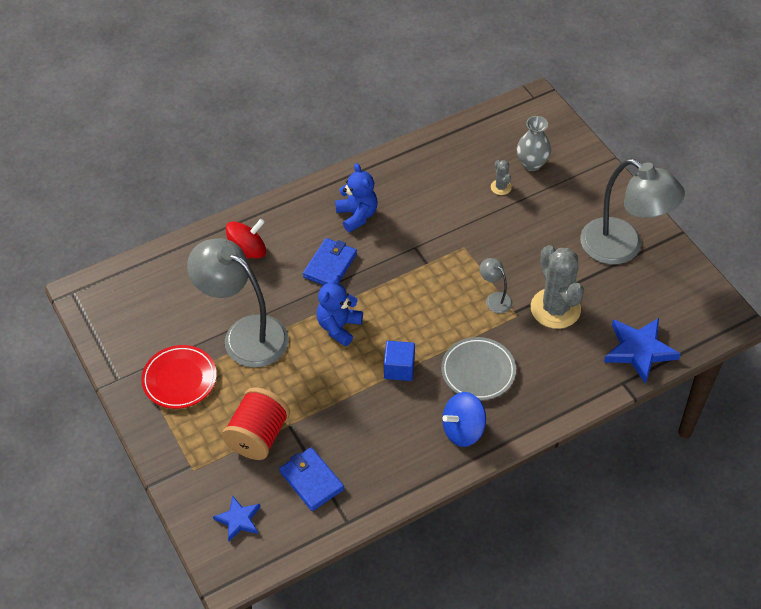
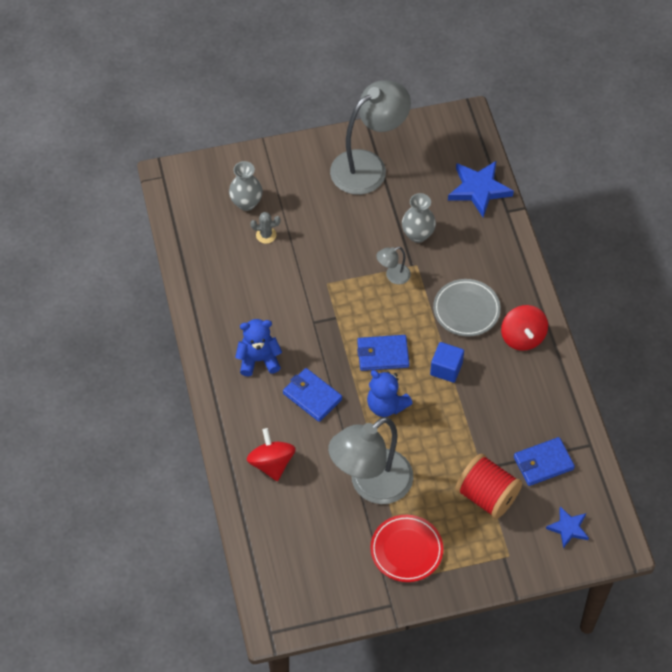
camera: 75 degrees left, 5 degrees up
(397, 311) = (382, 354): none -> blue wallet
(463, 430) = (522, 337): blue spinning top -> red spinning top
(555, 308) = (418, 234): grey cactus -> grey vase

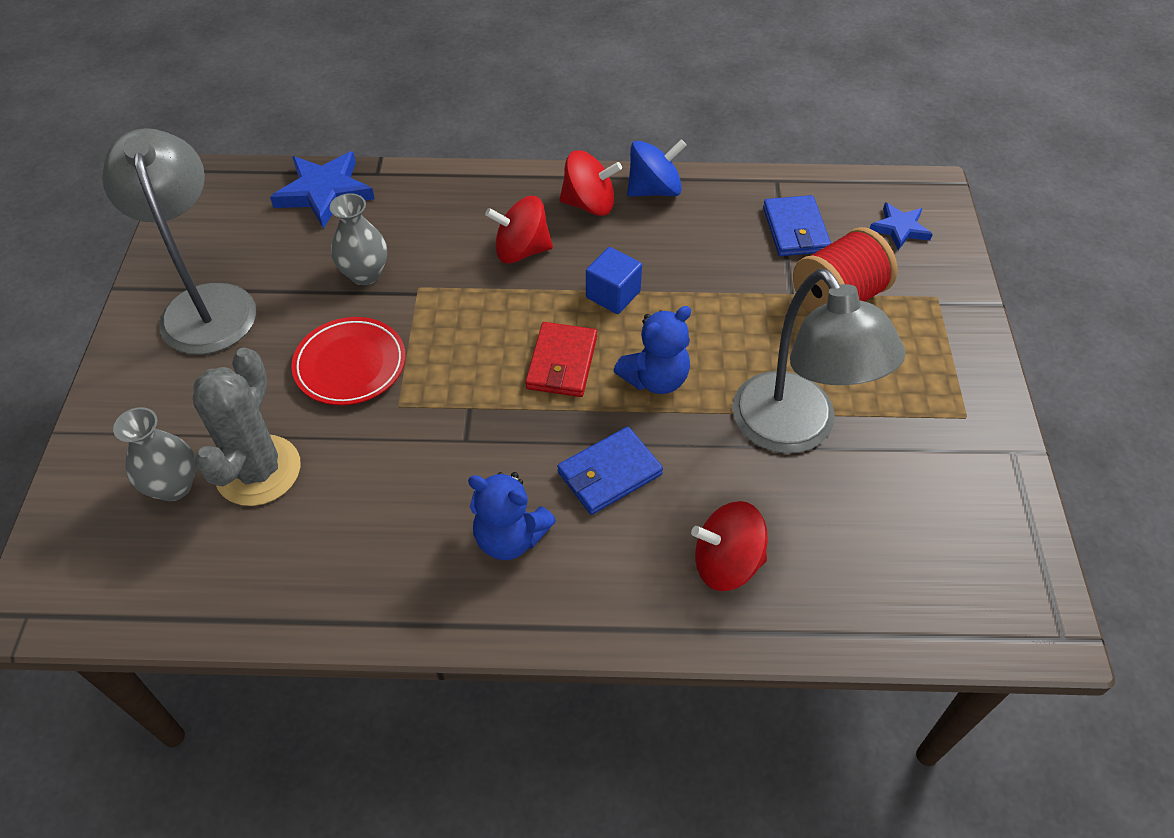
camera: 75 degrees left, 5 degrees down
(258, 360) = (510, 537): blue teddy bear -> blue teddy bear turned 75 degrees counterclockwise
(266, 235) = (258, 471): grey cactus -> grey cactus, size x2.23
(382, 354) = (562, 363): blue wallet -> red wallet
(393, 276) = (425, 319): grey lamp -> none
(406, 550) = (917, 411): red plate -> red plate (350, 365)
(466, 310) = (521, 251): grey plate -> red spinning top
(551, 372) = (654, 190): none -> blue spinning top

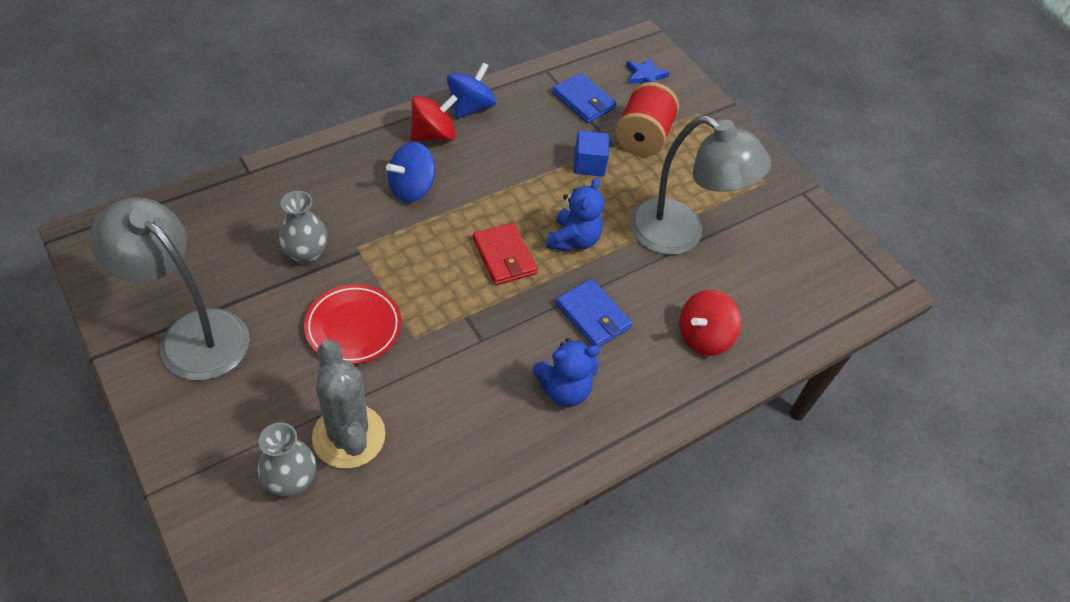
camera: 40 degrees left, 0 degrees up
(324, 192) = (216, 204): blue star -> none
(521, 251) = (411, 188): red spinning top -> blue spinning top
(609, 473) = (593, 316): blue wallet -> blue wallet turned 60 degrees counterclockwise
(613, 294) = (501, 194): blue cube -> blue cube (589, 164)

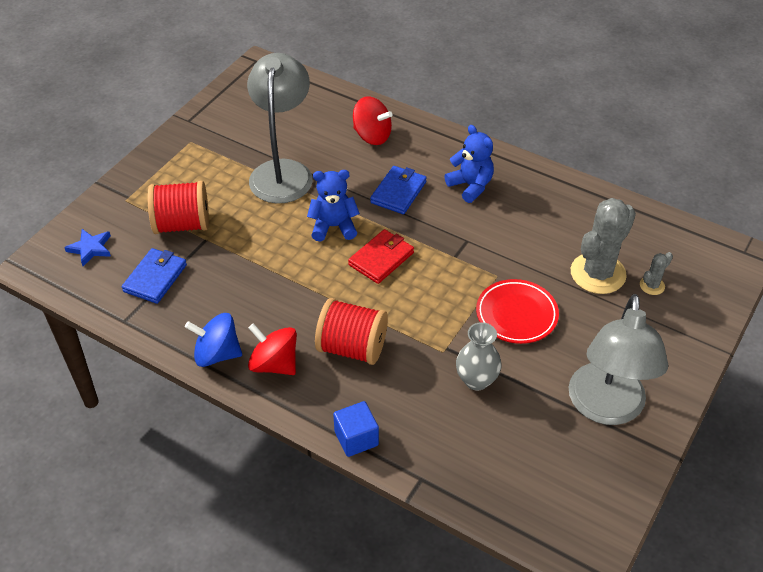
camera: 110 degrees left, 5 degrees down
(291, 481) = (652, 285): grey vase -> grey cactus
(411, 188) = (352, 348): blue spinning top -> red spool
(589, 164) = (240, 246): blue cube -> blue cube (356, 438)

